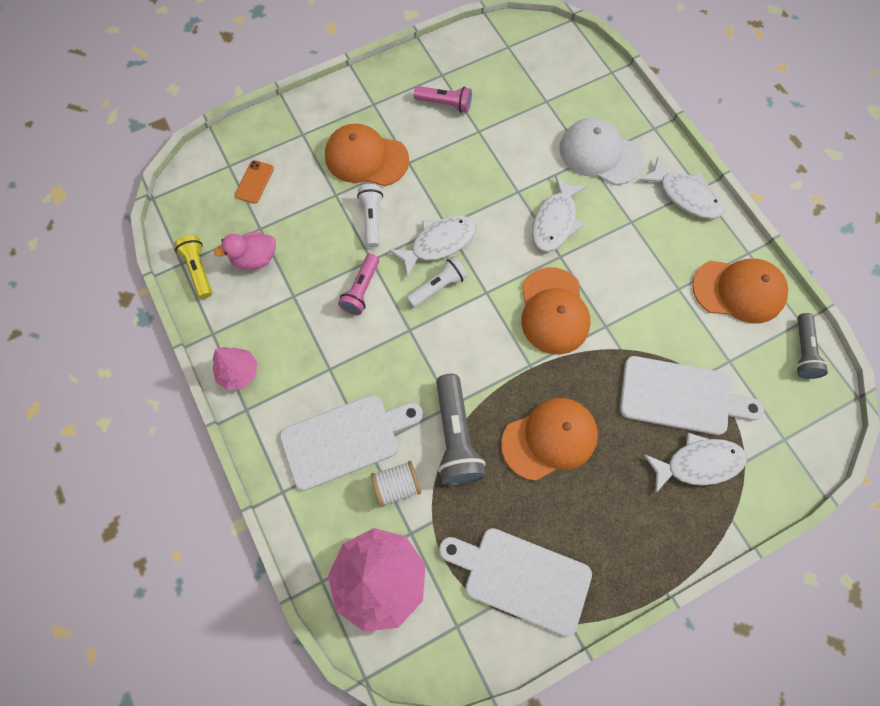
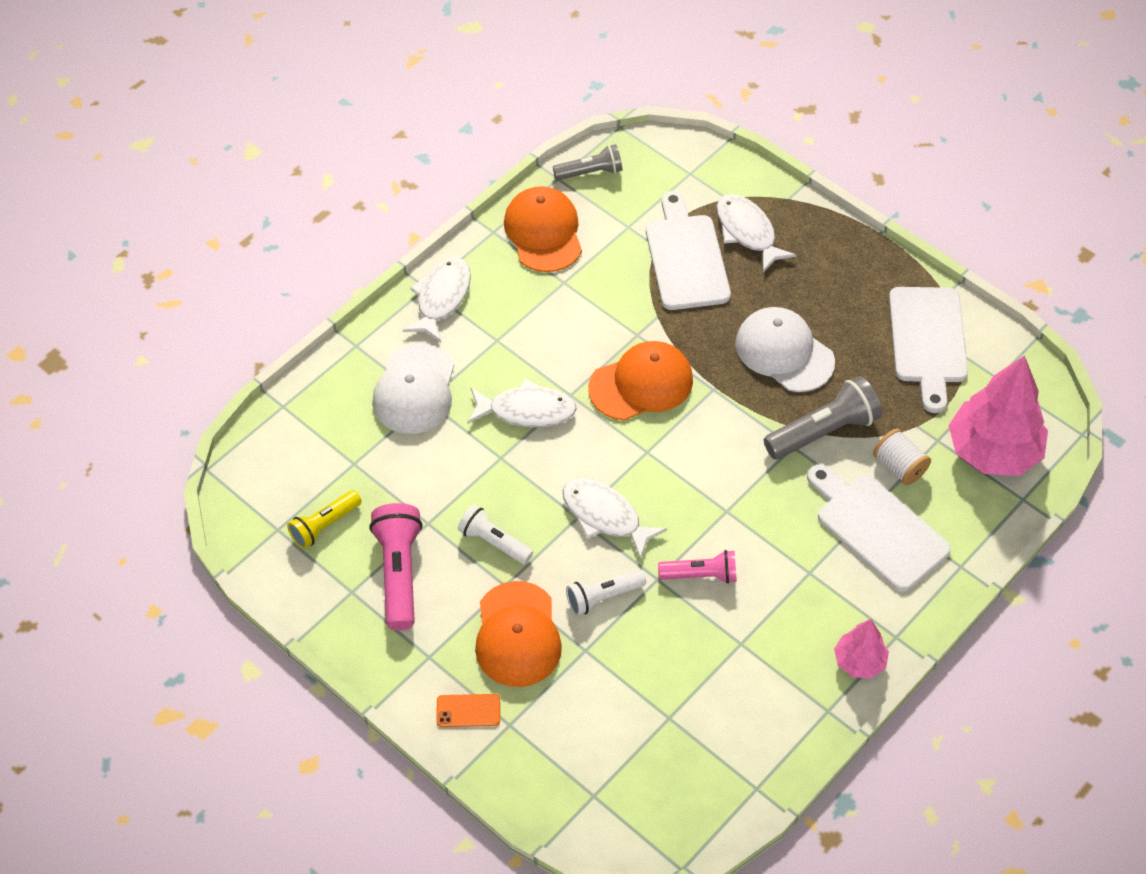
camera: 110 degrees left, 15 degrees down
(198, 270) = (756, 764): yellow flashlight -> yellow flashlight (324, 526)
(254, 182) = (605, 752): orange phone -> orange phone (468, 711)
(255, 258) = (712, 705): pink duck -> none
(438, 286) = (661, 499): white flashlight -> white flashlight (494, 542)
(445, 104) = (399, 573): pink flashlight -> pink flashlight, size x1.58
(550, 439) = (784, 352): orange cap -> white cap

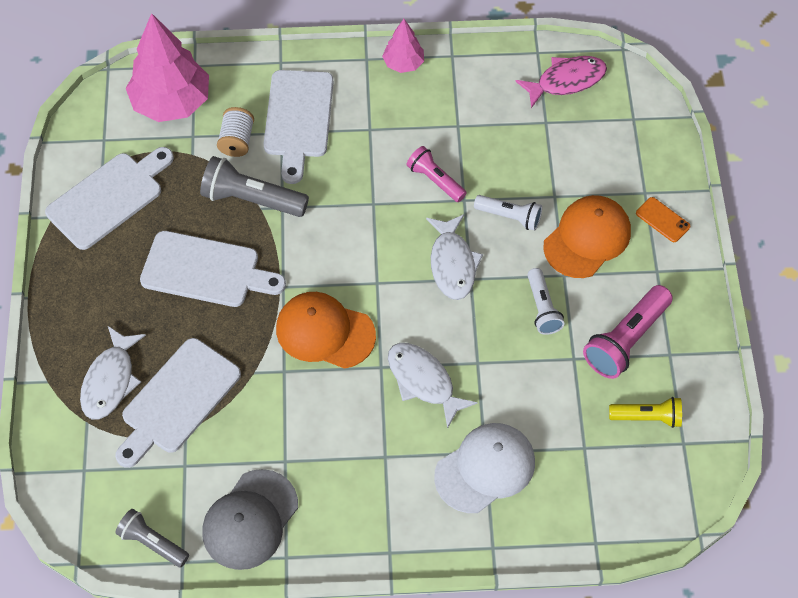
camera: 135 degrees left, 5 degrees up
(441, 298) = (388, 531): white fish -> none
(543, 232) = (250, 520): orange cap -> grey cap
(696, 780) = (566, 81): none -> pink fish
(784, 352) = (206, 271): white cap -> white cutting board

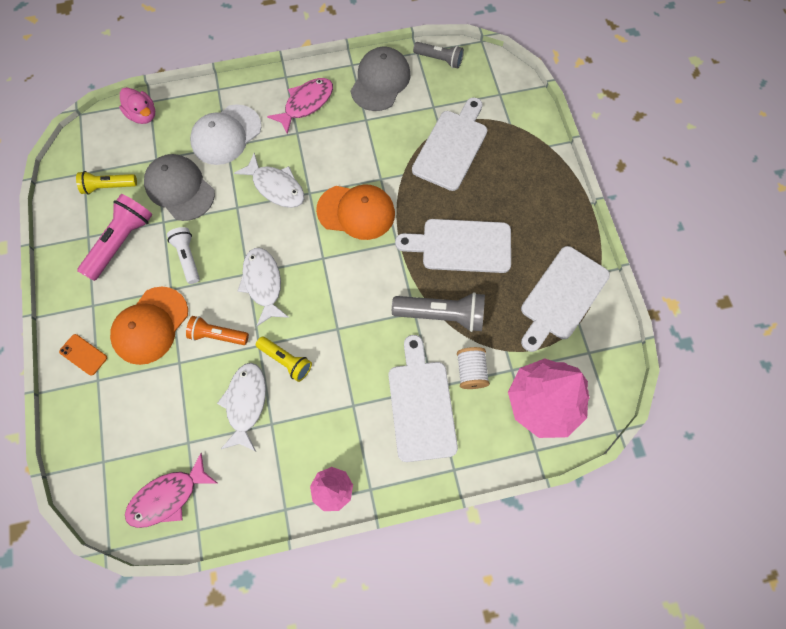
camera: 170 degrees right, 10 degrees up
(110, 380) = (504, 152): white fish -> white fish (246, 403)
(366, 499) = (306, 104): none -> pink fish
(435, 180) = (286, 360): pink flashlight -> yellow flashlight
(510, 217) = (217, 335): white flashlight -> orange flashlight
(551, 399) = (180, 188): none -> grey cap
(604, 520) = (143, 115): none -> pink duck

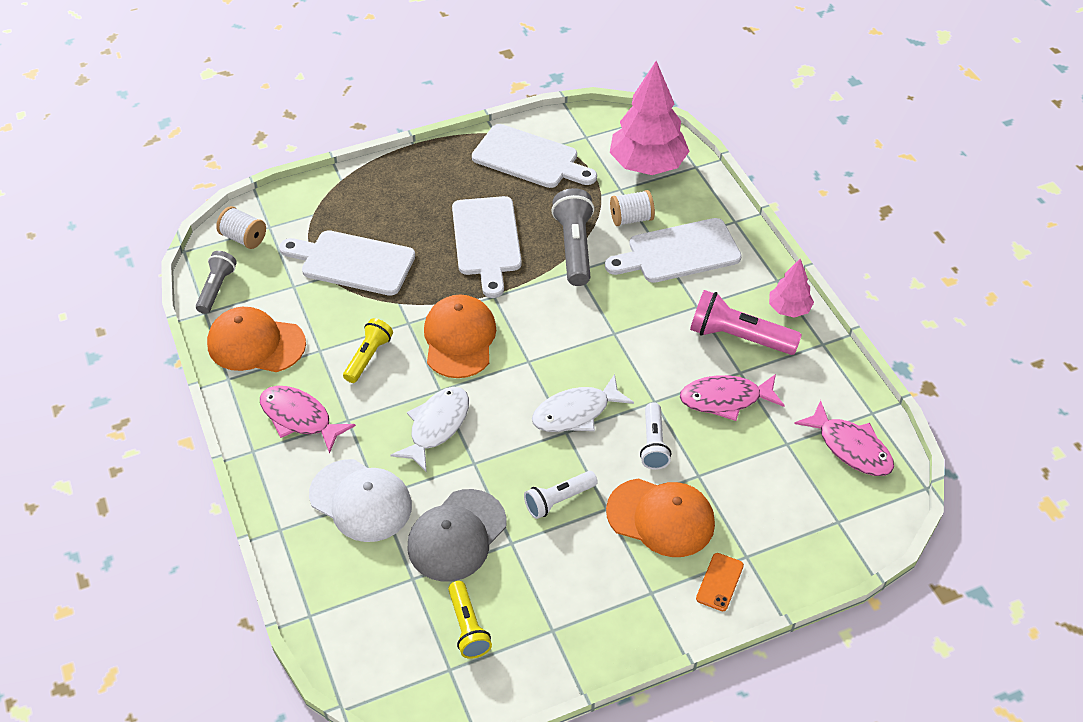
camera: 100 degrees left, 20 degrees down
(121, 242) = (552, 584): pink flashlight -> pink flashlight (738, 337)
(143, 115) = (336, 617): pink duck -> none
(217, 335) = (653, 444): orange flashlight -> white flashlight
(246, 403) = (725, 399): white fish -> pink fish
(286, 360) = (665, 372): yellow flashlight -> yellow flashlight (368, 357)
(380, 81) = (256, 344): grey cap -> orange cap
(489, 77) = (244, 238): none -> white spool

